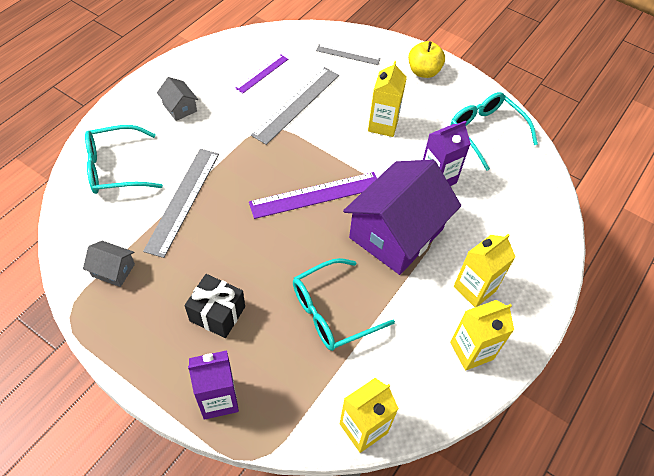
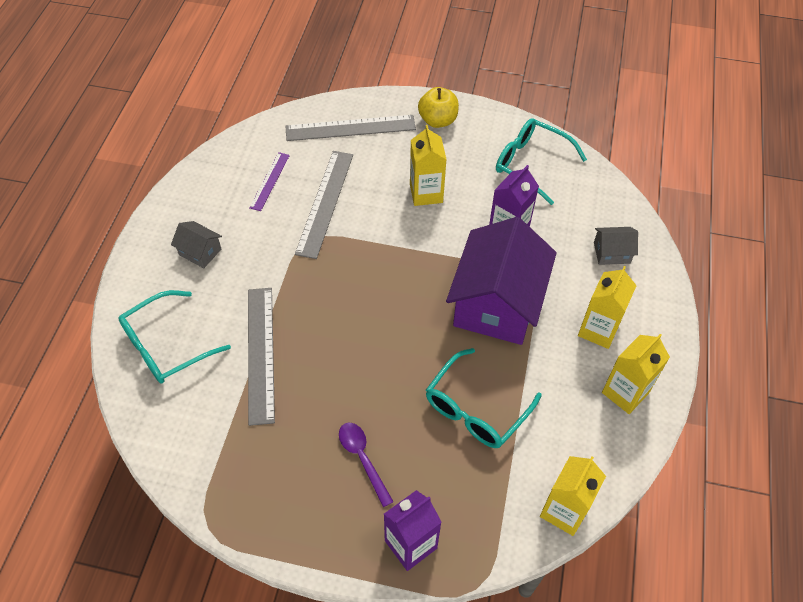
camera: 20 degrees left, 0 degrees up
(113, 270) = (227, 458): grey house -> grey house (611, 253)
(217, 314) = (362, 458): black gift -> purple spoon
(315, 195) = (396, 294): purple ruler -> none
(348, 54) = (350, 128): grey ruler -> grey ruler, size x1.75

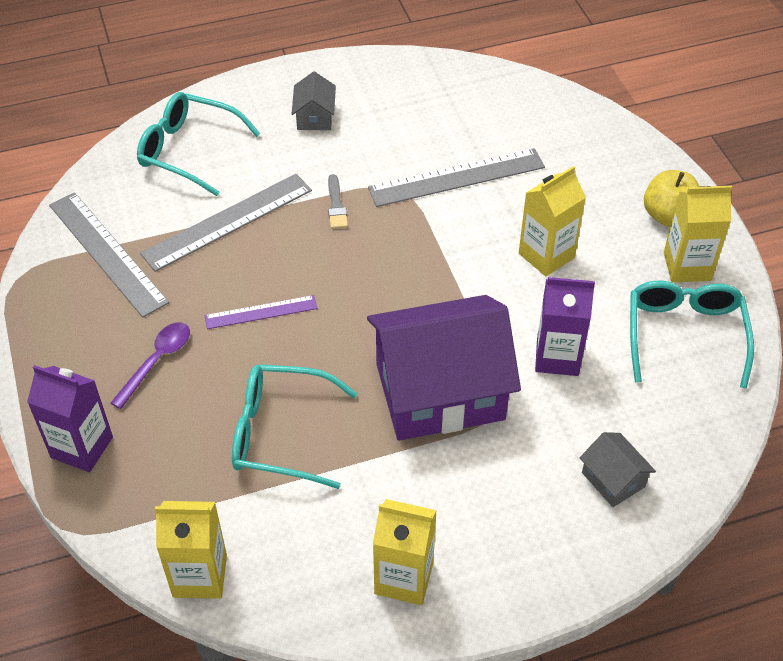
camera: 60 degrees right, 5 degrees down
(270, 181) = (447, 121): purple ruler -> purple ruler (261, 312)
(297, 281) = (336, 205): none -> grey brush
(350, 128) = (581, 147): grey ruler -> grey ruler (107, 253)
(598, 330) = (478, 512): yellow carton -> yellow carton (687, 266)

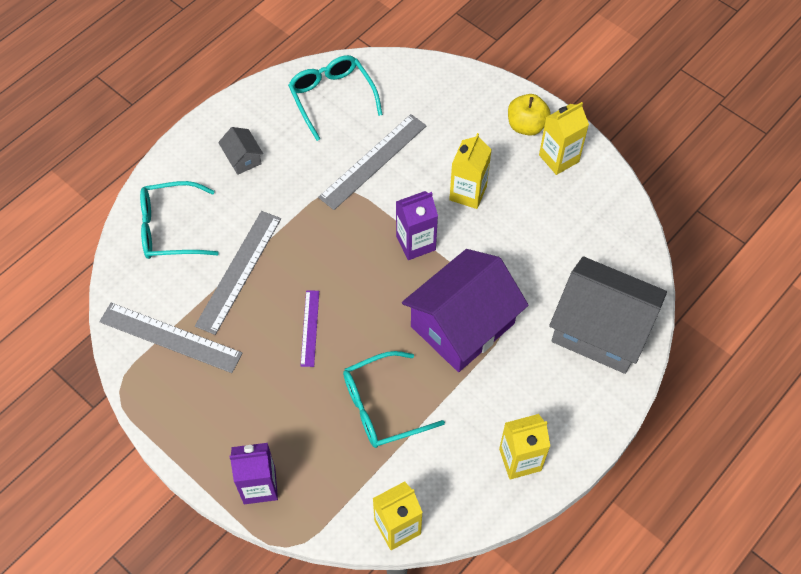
camera: 30 degrees left, 10 degrees up
(157, 361) = (265, 399): purple spoon -> none
(261, 312) = (310, 328): purple ruler -> purple ruler turned 45 degrees counterclockwise
(336, 205) = (306, 222): grey brush -> none
(557, 357) = (519, 263): purple carton -> purple carton (415, 243)
(613, 479) = (600, 330): grey house -> grey house, size x2.38
(684, 336) = (585, 210): turquoise glasses -> turquoise glasses (332, 98)

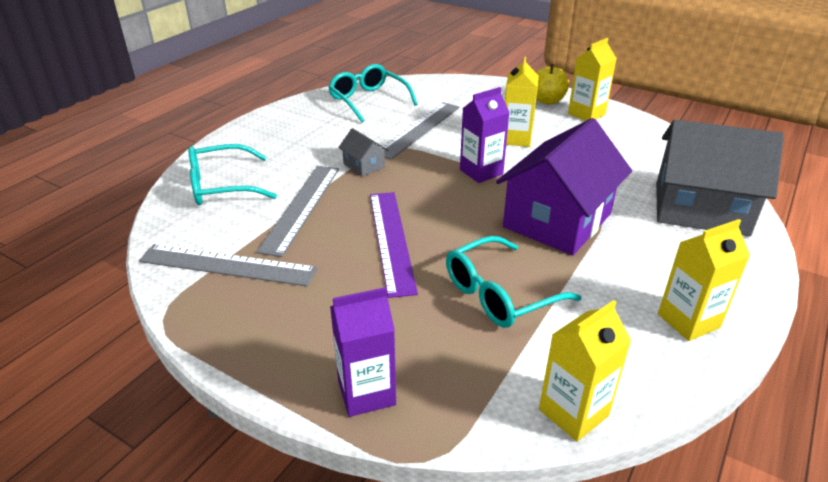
camera: 10 degrees left, 25 degrees down
(243, 158) = (292, 138): grey house -> grey house (364, 165)
(310, 328) = (391, 240): purple ruler -> purple ruler, size x1.75

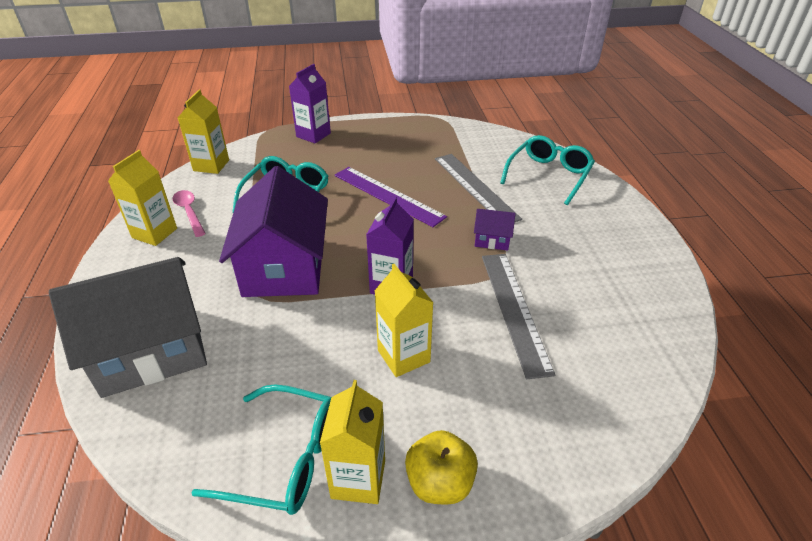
camera: 140 degrees right, 5 degrees up
(227, 265) = (454, 144): grey ruler -> none
(364, 165) = (492, 239): grey house -> purple house
(369, 101) = (629, 326): turquoise glasses -> turquoise glasses (283, 458)
(636, 332) = (189, 212): none -> pink spoon

